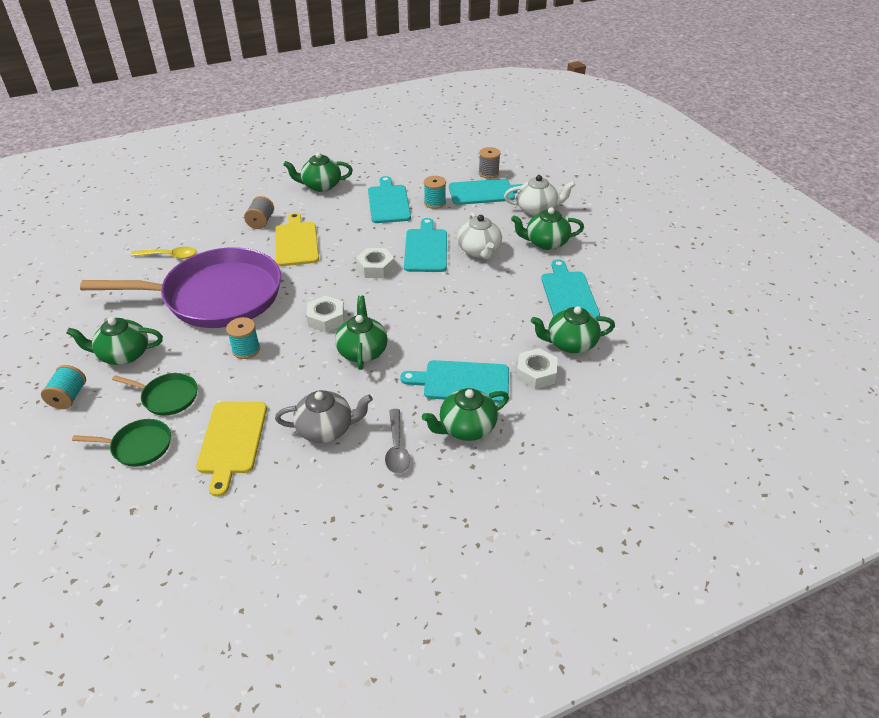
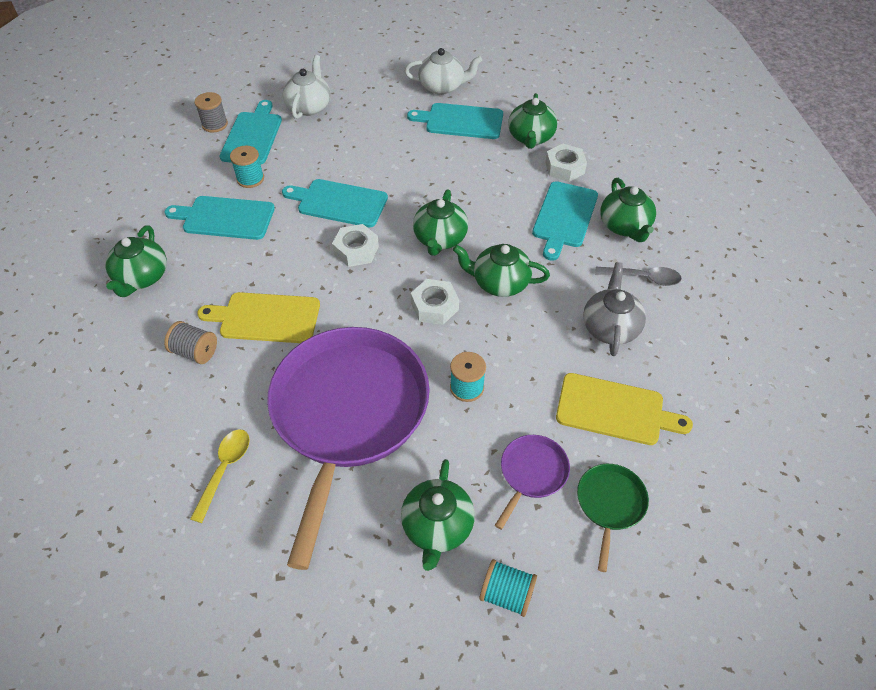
camera: 75 degrees left, 10 degrees up
(167, 397) = (532, 473): green pan -> purple pan
(479, 251) = (363, 163): white teapot -> white teapot (442, 87)
(545, 243) = (372, 115): green teapot -> green teapot (440, 239)

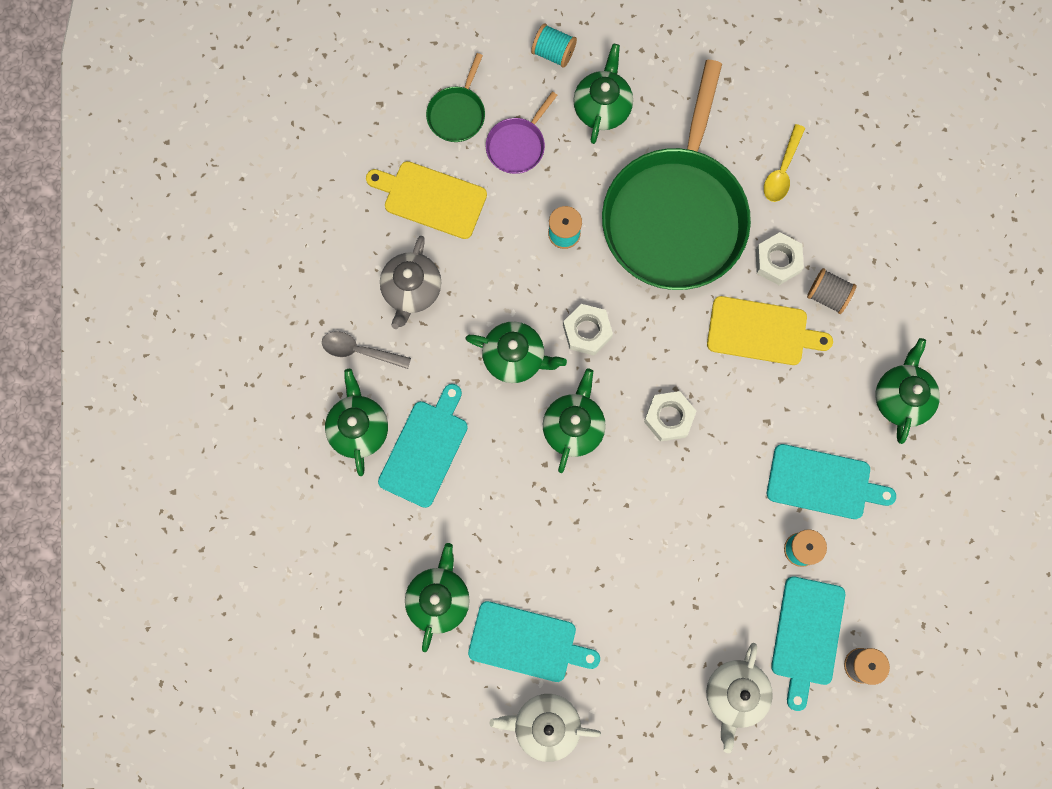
camera: 175 degrees left, 25 degrees up
(339, 203) = (689, 497): turquoise cutting board -> none
(348, 413) = (675, 216): purple pan -> green pan
(564, 168) = (406, 536): white nut -> white nut (777, 261)

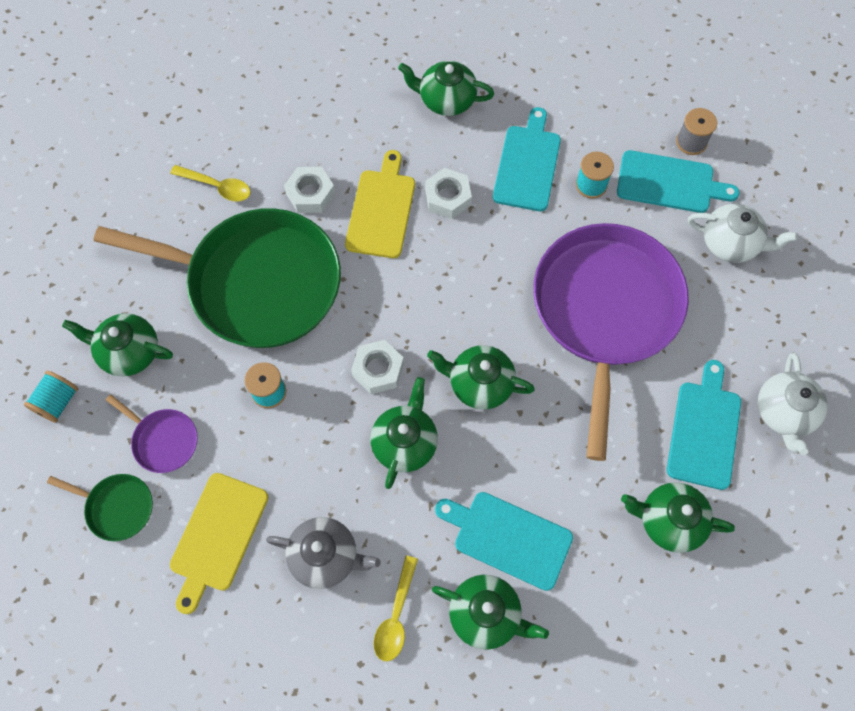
camera: 90 degrees left, 10 degrees down
(359, 428) = (486, 614): green teapot -> green teapot turned 150 degrees counterclockwise
(360, 351) = (396, 616): grey spoon -> yellow spoon
(653, 554) = (605, 311): none -> purple pan
(668, 417) = (468, 294): white nut -> white nut (448, 197)
(827, 295) = (347, 153): grey spool -> none

